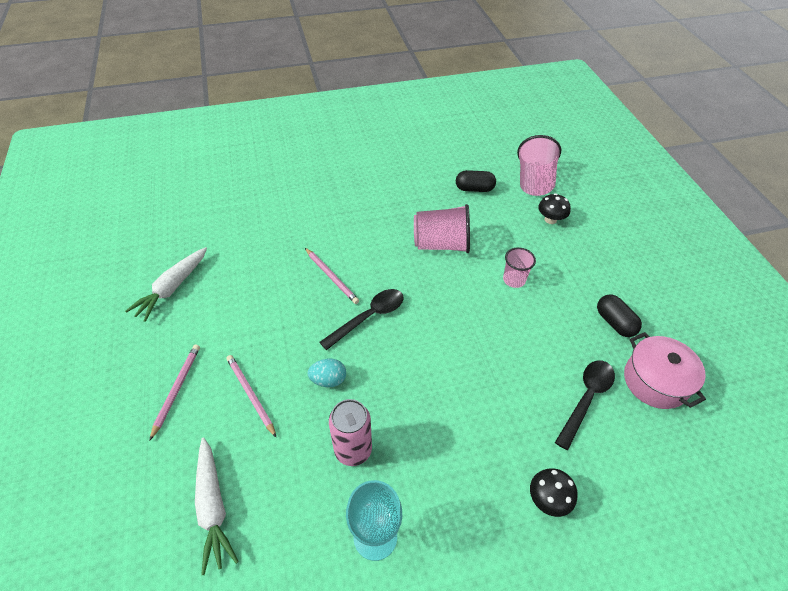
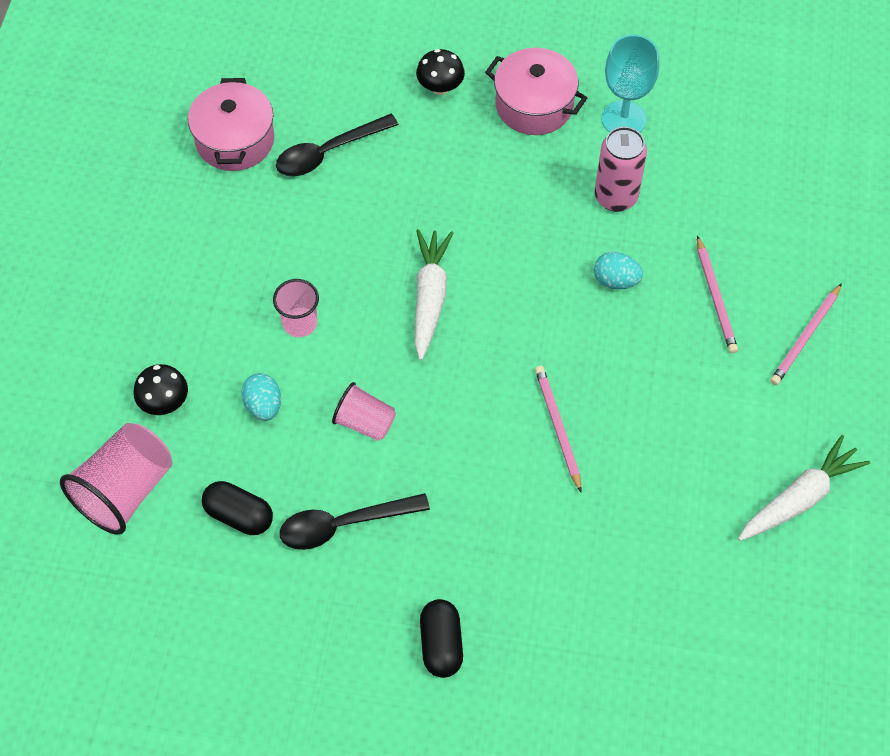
camera: 155 degrees left, 10 degrees up
(213, 507) = (777, 198): white carrot -> white carrot (430, 297)
(369, 317) = (530, 343): black spoon -> black spoon (343, 525)
(441, 244) = (365, 422): pink cup -> pink cup, size x0.59
(460, 516) = (534, 105): none -> pink pot
(500, 234) = (263, 406): none -> turquoise egg
(614, 322) = (218, 218): black capsule -> black capsule (441, 644)

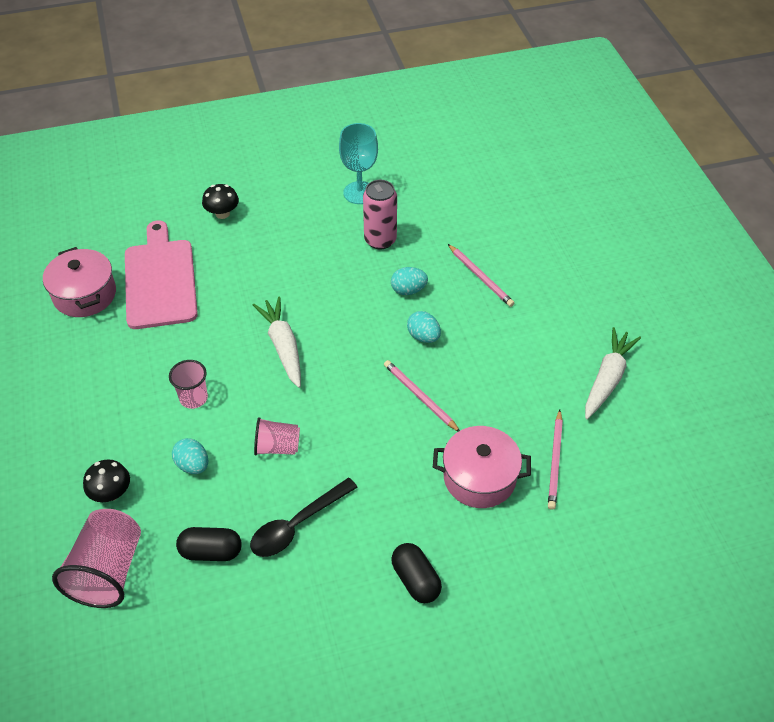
camera: 25 degrees left, 10 degrees down
(328, 152) = (160, 280): black spoon -> pink cutting board
(534, 105) = (294, 204): pink pot -> pink pot (479, 478)
(602, 351) = (423, 336): none -> turquoise egg
(805, 337) = (552, 280): pink pencil -> pink pencil (555, 461)

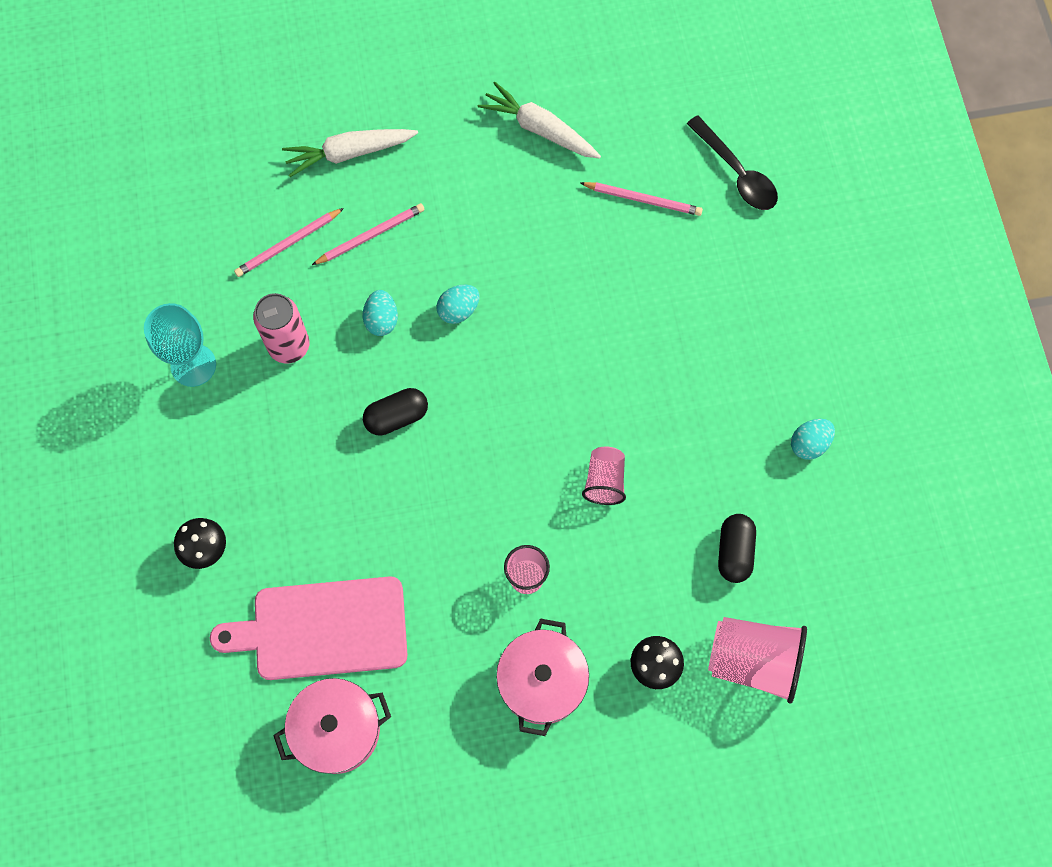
camera: 85 degrees left, 20 degrees up
(193, 465) = (623, 575): turquoise egg -> turquoise egg (809, 444)
(283, 346) = (456, 472): white carrot -> white carrot (349, 153)
(296, 525) = (706, 463): black spoon -> black spoon (737, 173)
(415, 580) = (774, 350): black capsule -> black capsule (396, 417)
(420, 397) = (547, 323): pink pencil -> pink pencil (288, 244)
(479, 478) = (659, 275): pink pot -> pink pot (542, 681)

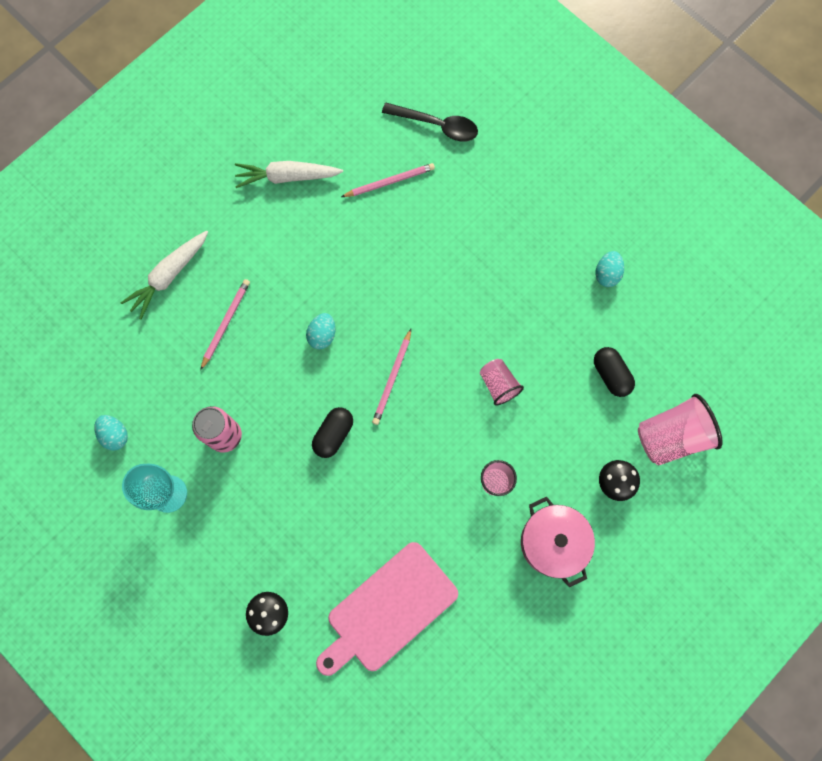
camera: 35 degrees left, 5 degrees up
(288, 244) = (173, 366): pink pencil -> pink pencil (392, 378)
(337, 730) = (446, 669): pink pot -> none
(381, 320) = (275, 376): turquoise egg -> turquoise egg (115, 435)

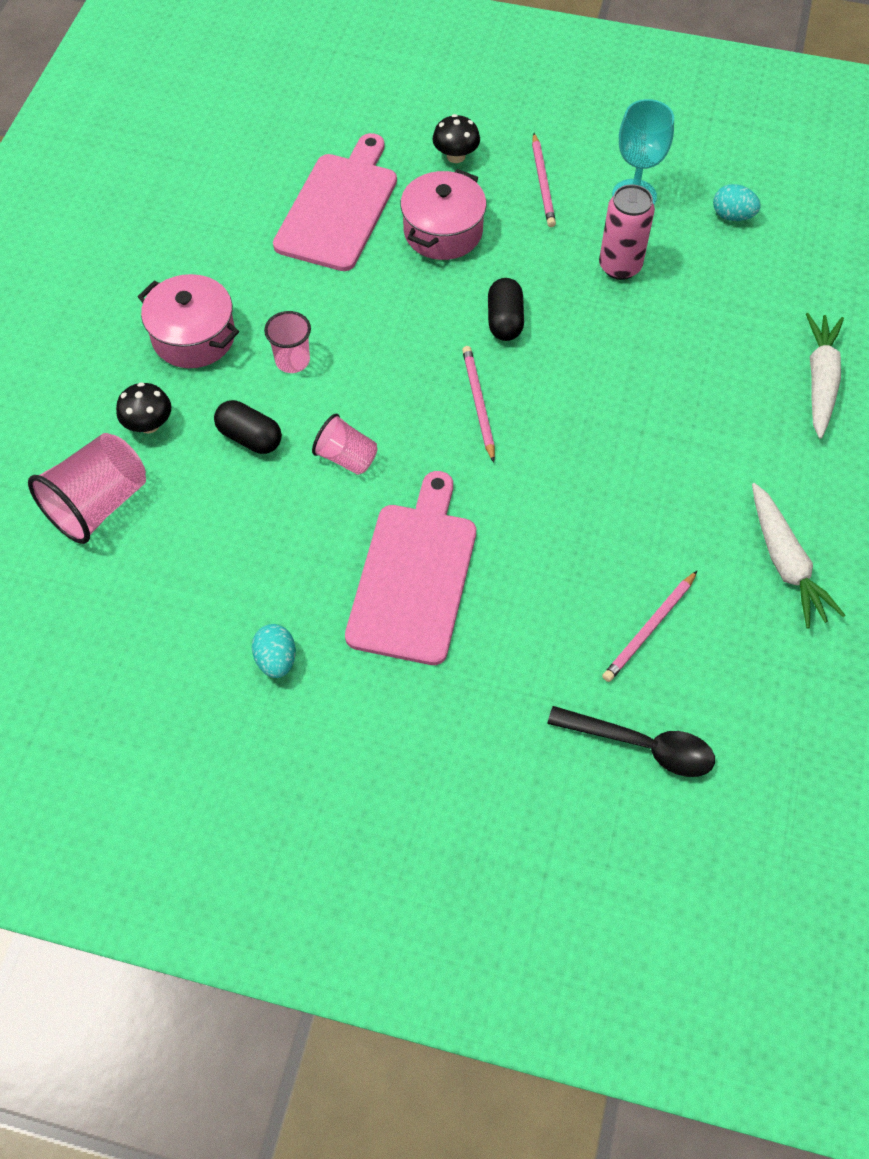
camera: 150 degrees right, 15 degrees down
(225, 323) = (713, 366): pink pencil -> pink pencil (543, 183)
(287, 177) = (785, 563): white carrot -> white carrot turned 105 degrees clockwise
(322, 335) = (593, 407): turquoise egg -> none
(326, 540) = (443, 231): none -> pink pot
(437, 125) = (642, 746): black spoon -> black spoon turned 150 degrees counterclockwise
(501, 282) = (414, 576): none -> pink cutting board
(611, 375) = (209, 536): black capsule -> black capsule (250, 437)

